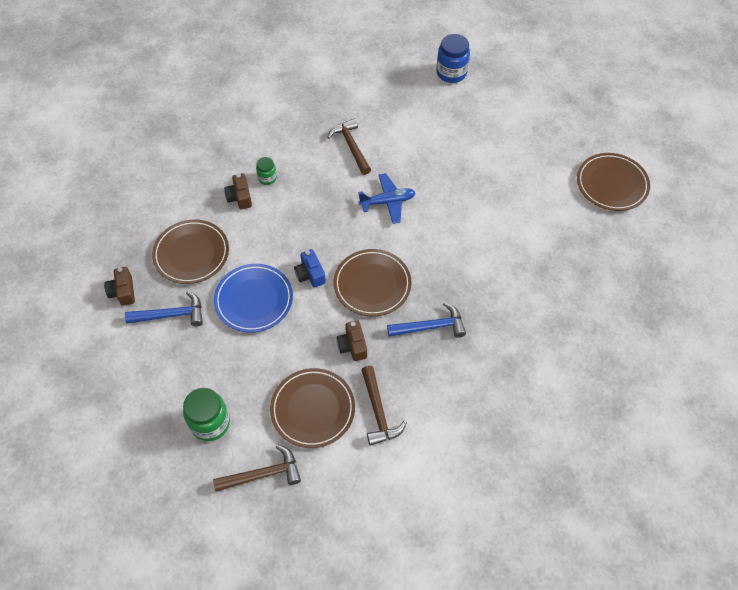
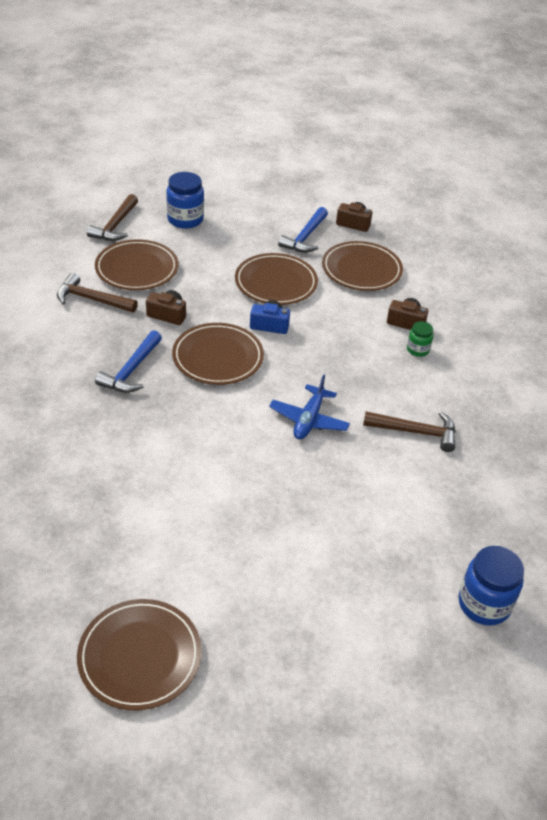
camera: 120 degrees right, 15 degrees down
(210, 423) = (185, 219): green jar -> blue jar
(254, 300) = (276, 282): blue plate -> brown plate

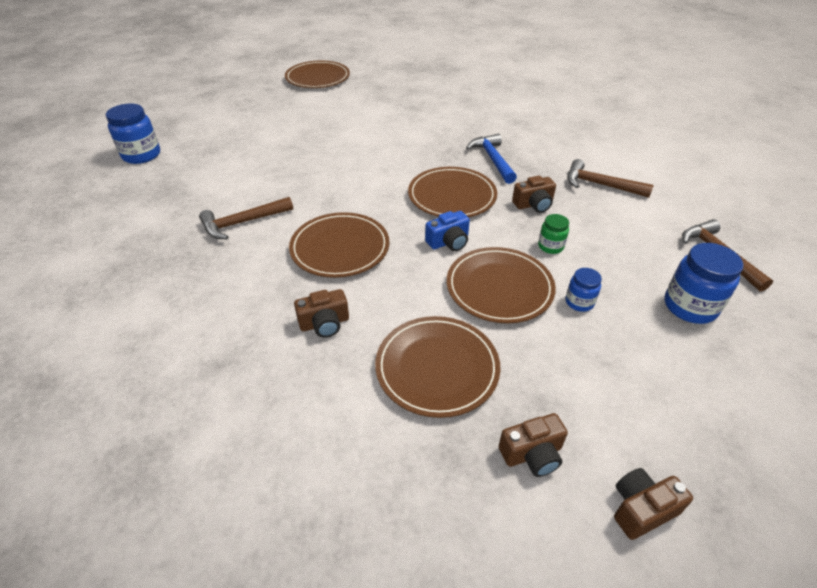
camera: 145 degrees right, 0 degrees up
(91, 299) = (600, 185): brown hammer -> brown hammer turned 135 degrees counterclockwise
(137, 268) = (622, 226): brown plate -> brown plate (340, 248)
(241, 252) = (579, 302): none -> blue jar
(305, 237) = (553, 375): blue hammer -> none
(309, 420) = (335, 191): blue plane -> none
(331, 193) = (641, 509): none -> brown camera
(418, 350) = (289, 297): green jar -> green jar (550, 246)

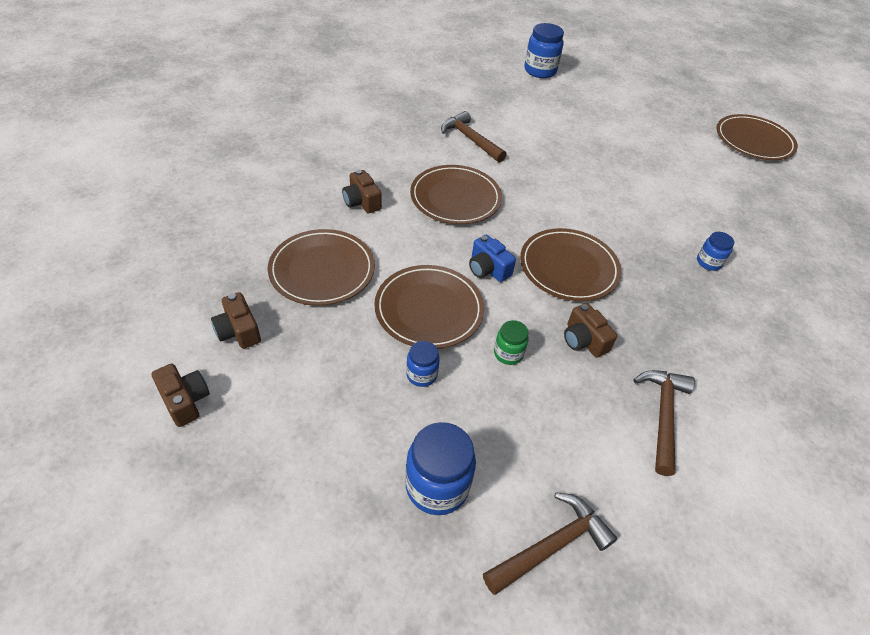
camera: 75 degrees right, 5 degrees up
(453, 131) = (708, 262): none -> blue jar
(492, 159) = (663, 301): blue hammer -> none

